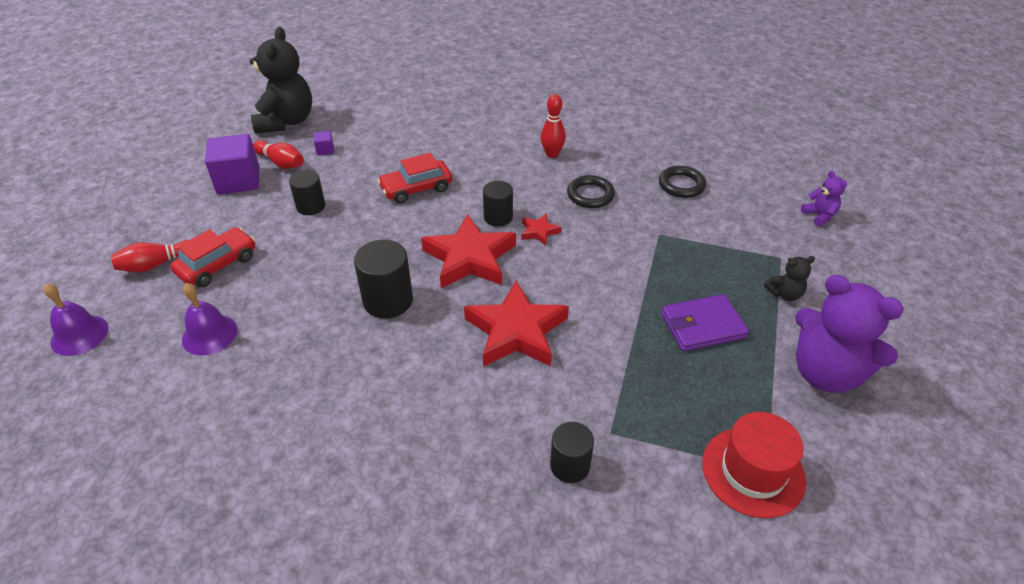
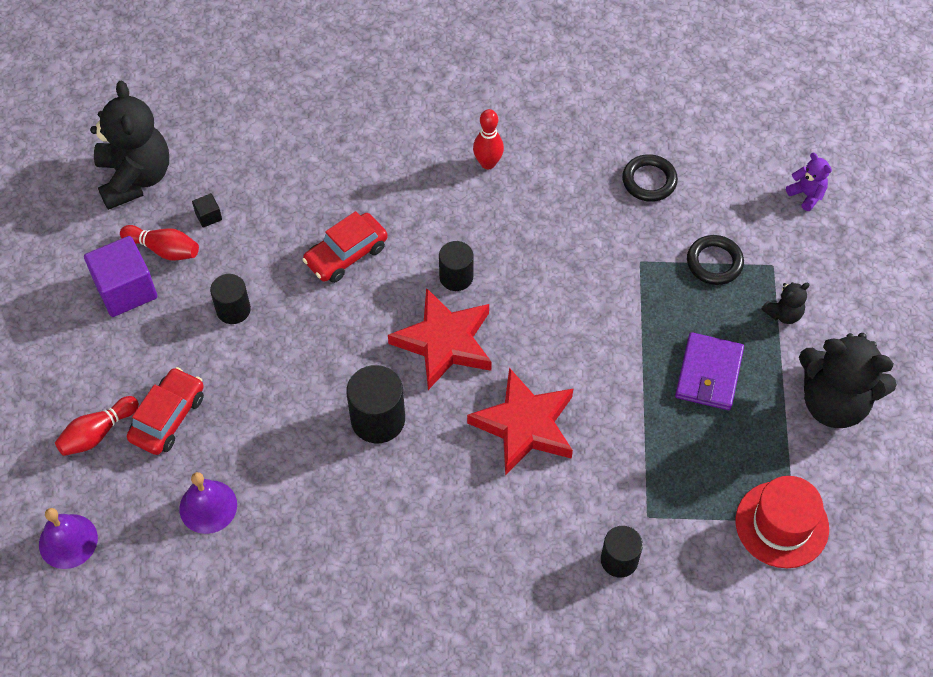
camera: 15 degrees left, 15 degrees up
(325, 150) = (208, 216): purple cube -> black cube
(539, 232) = (508, 287): red star -> none
(590, 195) = (550, 219): black ring -> black ring (714, 262)
(702, 325) = (708, 373): purple wallet -> purple wallet turned 45 degrees counterclockwise
(825, 373) = (834, 402): purple teddy bear -> black teddy bear

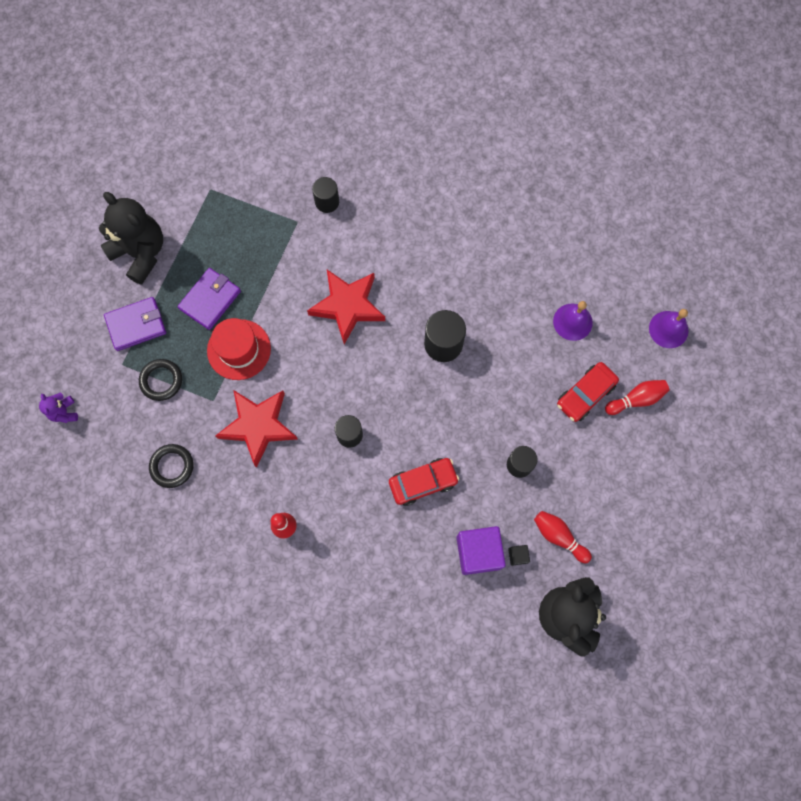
camera: 160 degrees left, 15 degrees up
(126, 289) = (595, 510): purple cube -> purple cube (478, 552)
(444, 342) = (378, 385): red star -> red star (258, 426)
(782, 524) = (218, 189): red hat -> red hat (239, 349)
(783, 313) = (136, 325): black teddy bear -> purple wallet

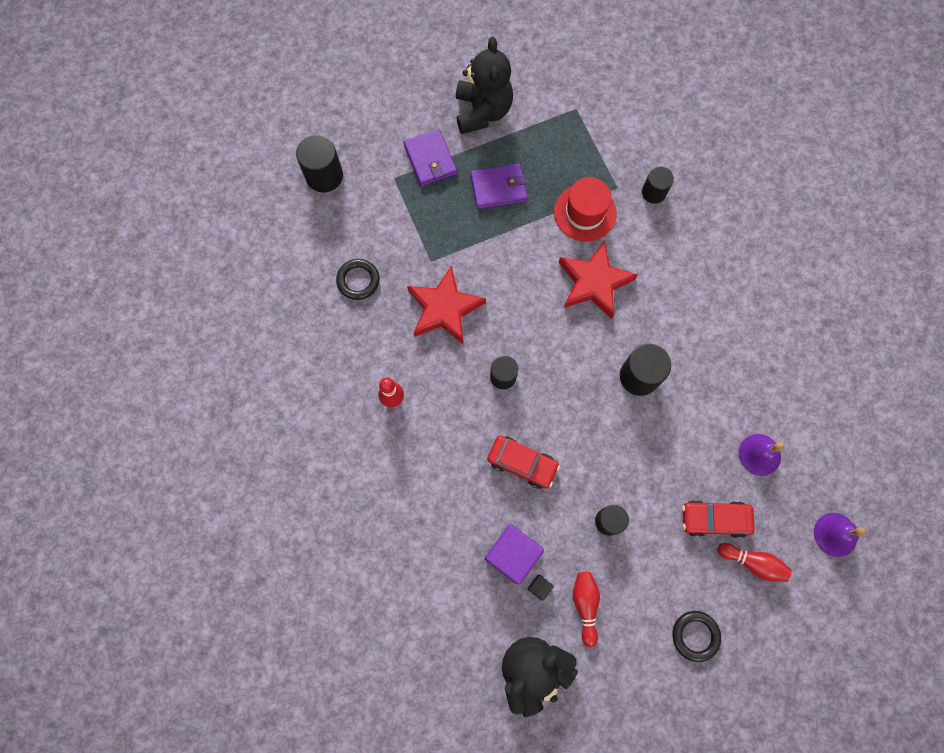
camera: 45 degrees right, 0 degrees up
(64, 412) = (324, 176): purple teddy bear -> black cylinder
(136, 325) = (430, 159): purple wallet -> purple wallet turned 45 degrees clockwise
(161, 381) = (409, 214): black ring -> black ring (695, 635)
(239, 349) = (484, 241): red hat -> red hat (585, 213)

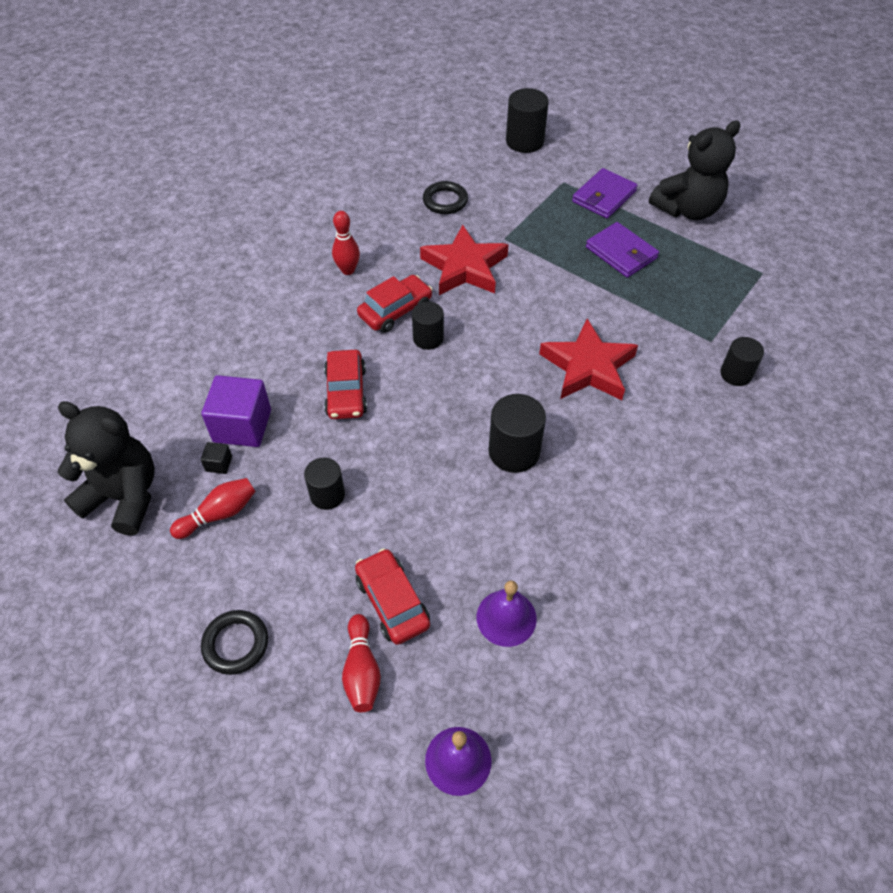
camera: 60 degrees right, 20 degrees down
(460, 385) = (395, 310): none -> red car
(585, 213) = (657, 327): red hat -> none

